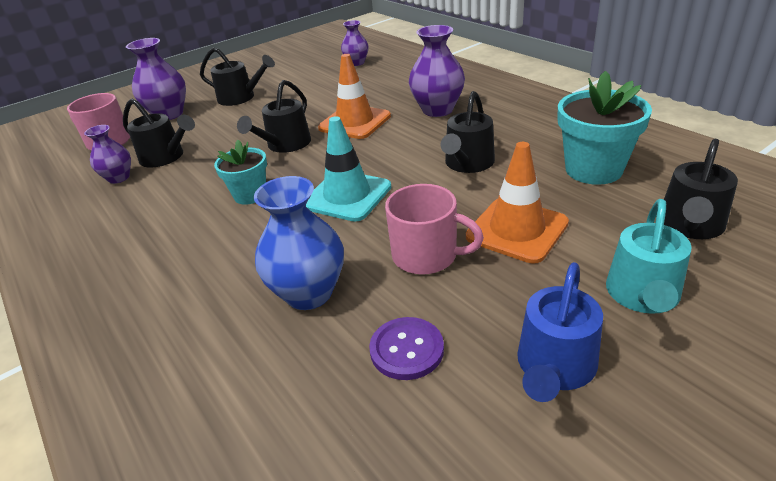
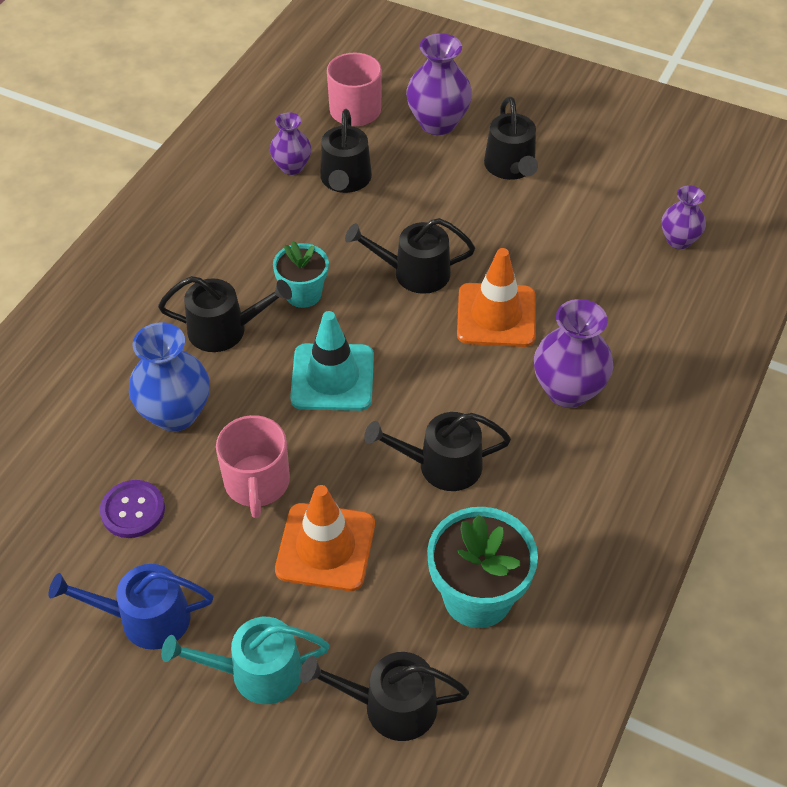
camera: 60 degrees right, 15 degrees up
(242, 243) = (224, 329): none -> black watering can

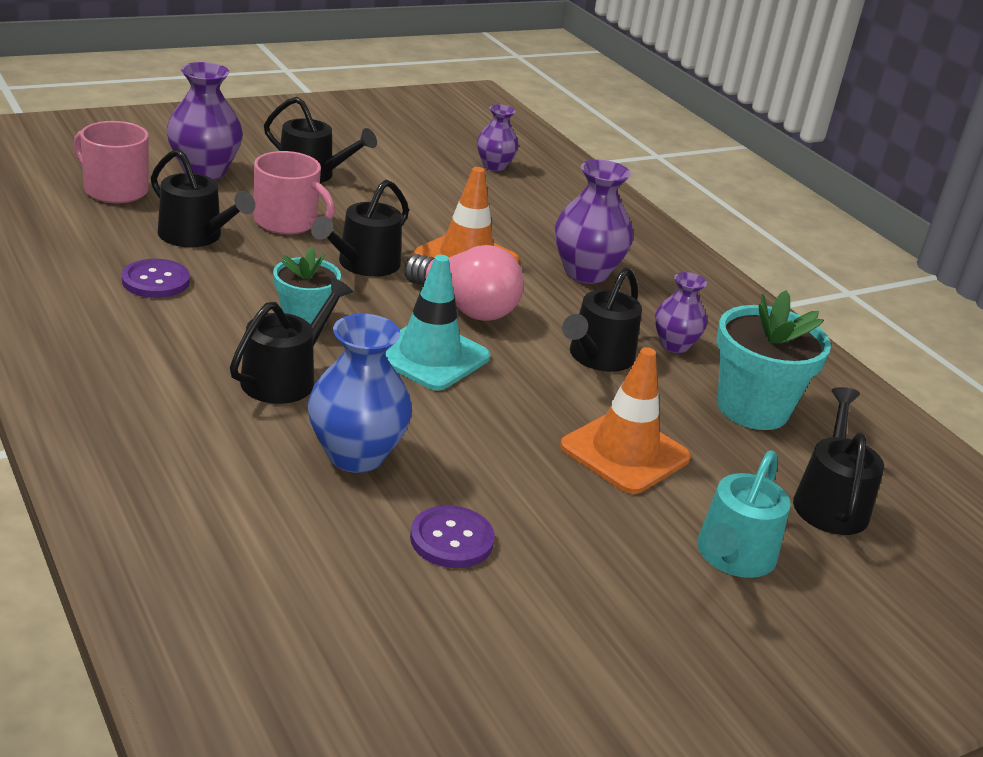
camera: 60 degrees left, 20 degrees down
(146, 618) = (604, 595): blue watering can -> none
(257, 483) = (506, 452): pink mug -> pink mug (287, 222)
(268, 204) = (156, 281): none -> purple button
(292, 167) = (129, 248): purple vase -> purple vase (674, 345)
(391, 706) = (830, 502): black watering can -> black watering can turned 150 degrees clockwise
(422, 356) = (465, 307): none -> pink light bulb

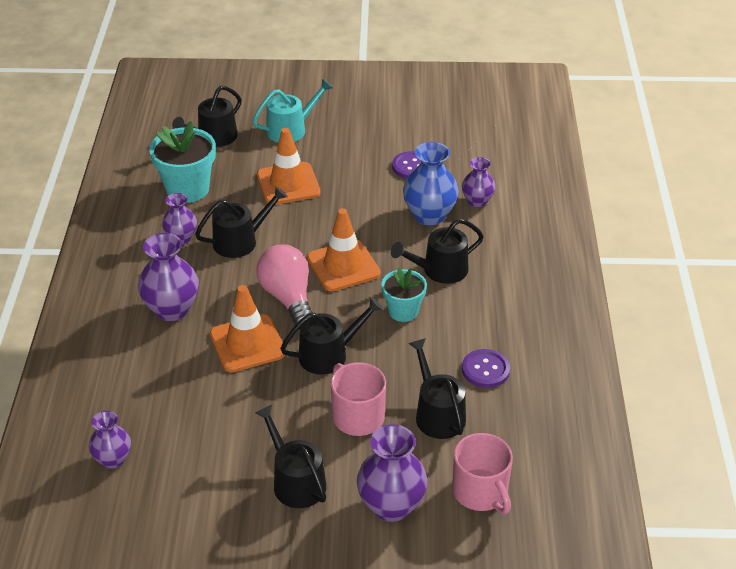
camera: 145 degrees left, 10 degrees up
(286, 501) = (477, 201): none -> purple vase
(429, 356) = (343, 266): turquoise traffic cone -> orange traffic cone

